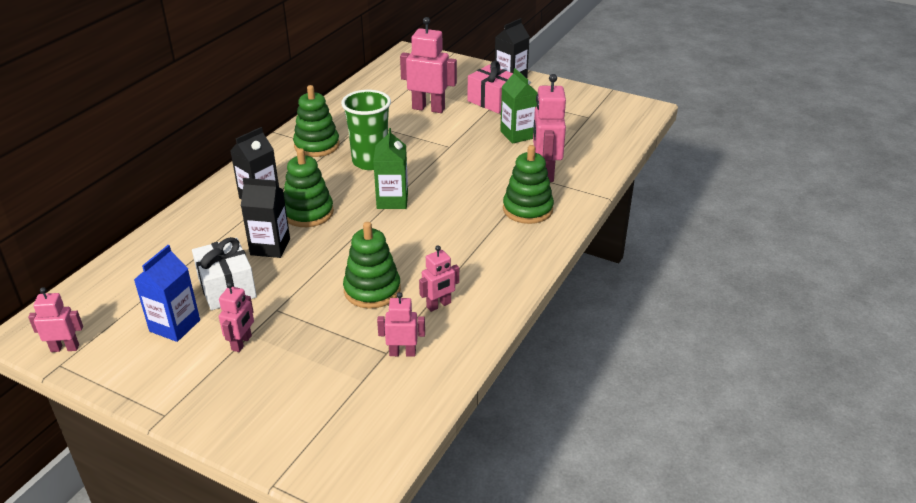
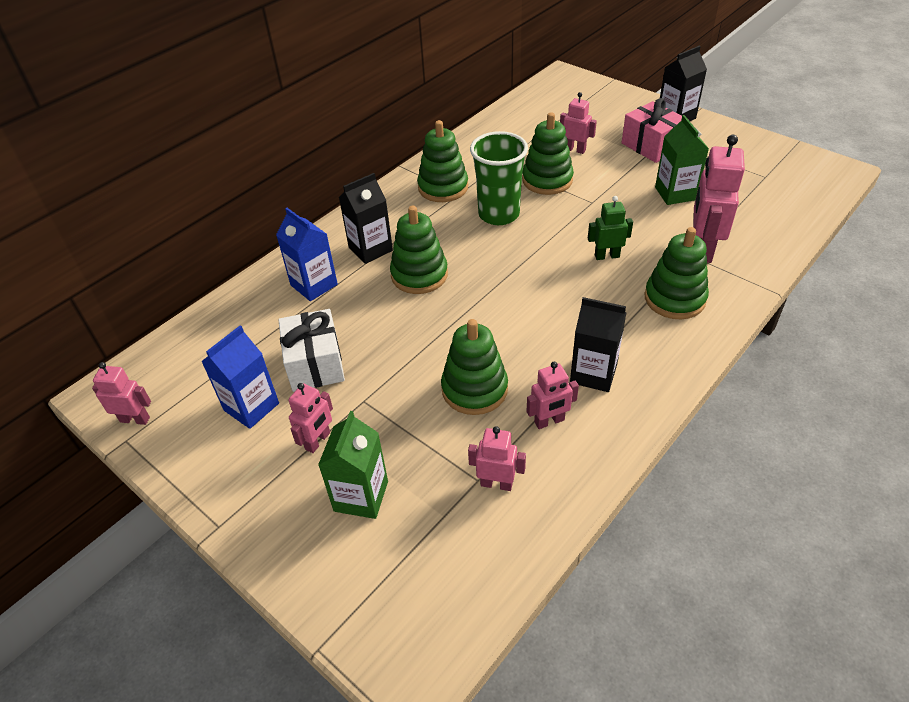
camera: 15 degrees right, 10 degrees up
(213, 229) = (314, 285): none -> blue carton
(270, 247) = (370, 315): black carton -> black carton (593, 373)
(392, 200) = (516, 268): green carton -> green carton (361, 496)
(408, 133) = (547, 180): none -> green stacking toy
(428, 108) = (575, 149): pink robot -> pink robot, size x0.57
(468, 184) = (607, 256): none -> green robot

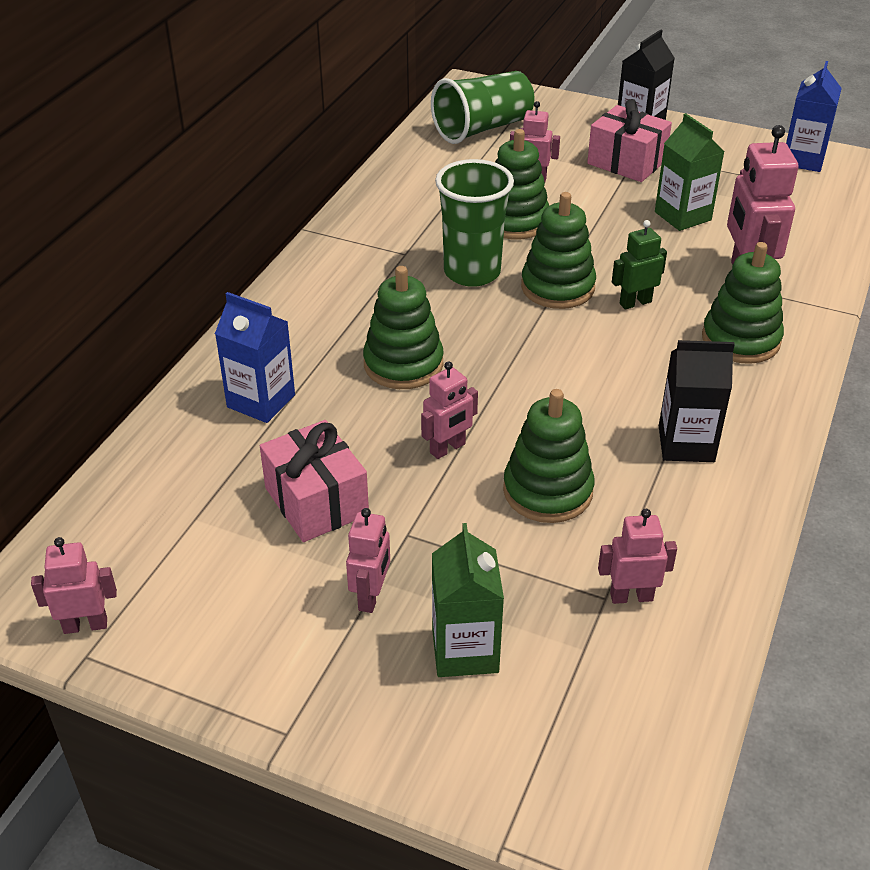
camera: 20 degrees left, 5 degrees down
(251, 407) = (253, 573): blue carton -> blue carton (803, 160)
(315, 364) = (316, 501): white gift -> pink gift
(370, 249) = (318, 342): black carton -> none
(443, 187) = (379, 249): green stacking toy -> green stacking toy (557, 287)
(549, 421) = (660, 510): pink robot -> pink robot (448, 449)
(557, 107) = (482, 129): none -> green cup

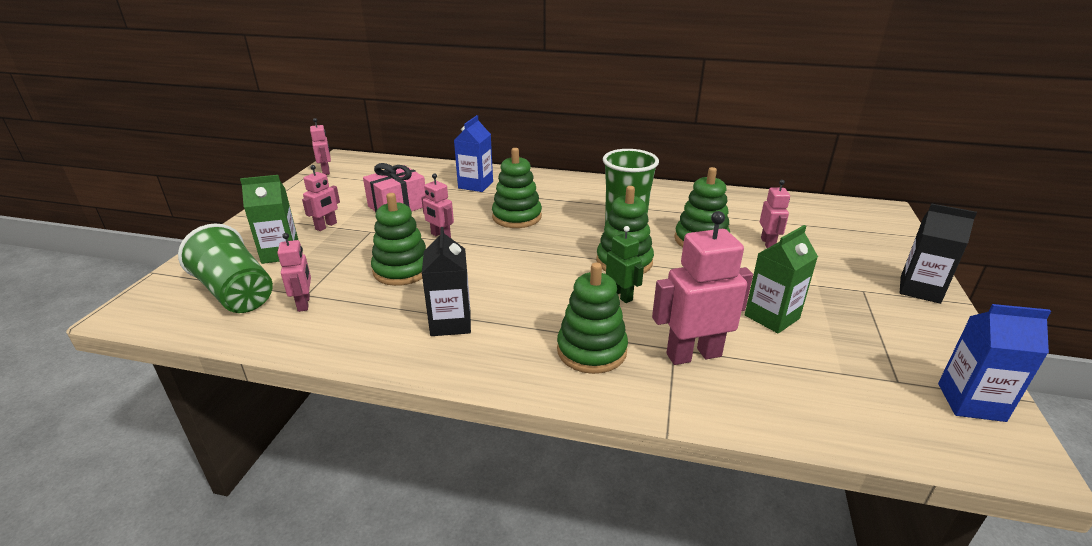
camera: 80 degrees right, 10 degrees down
(371, 596) = (326, 226): pink robot -> pink robot turned 60 degrees counterclockwise
(482, 129) = (823, 219): green cup -> green cup (236, 292)
(626, 162) = (839, 284): pink gift -> none

